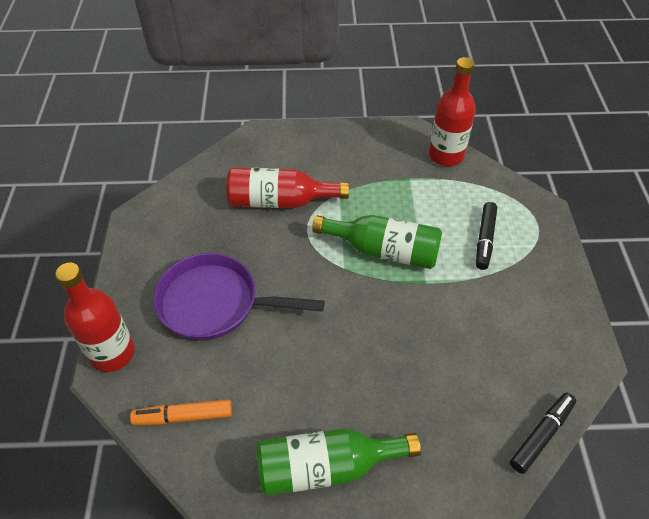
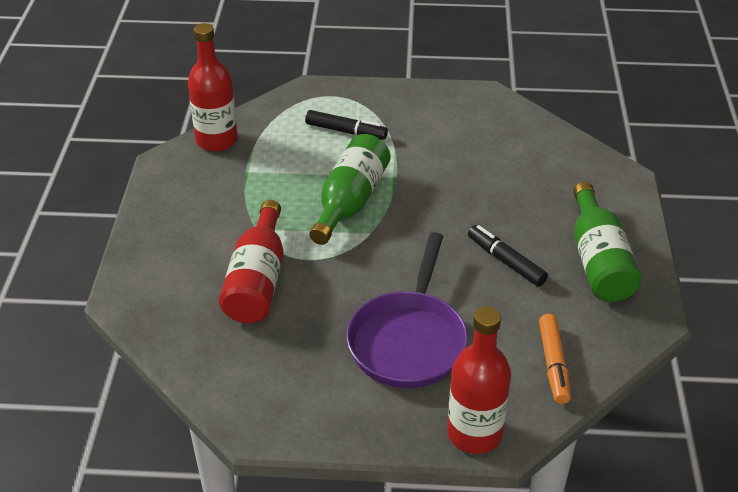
camera: 85 degrees left, 10 degrees down
(541, 435) = (559, 133): black marker -> black marker (506, 261)

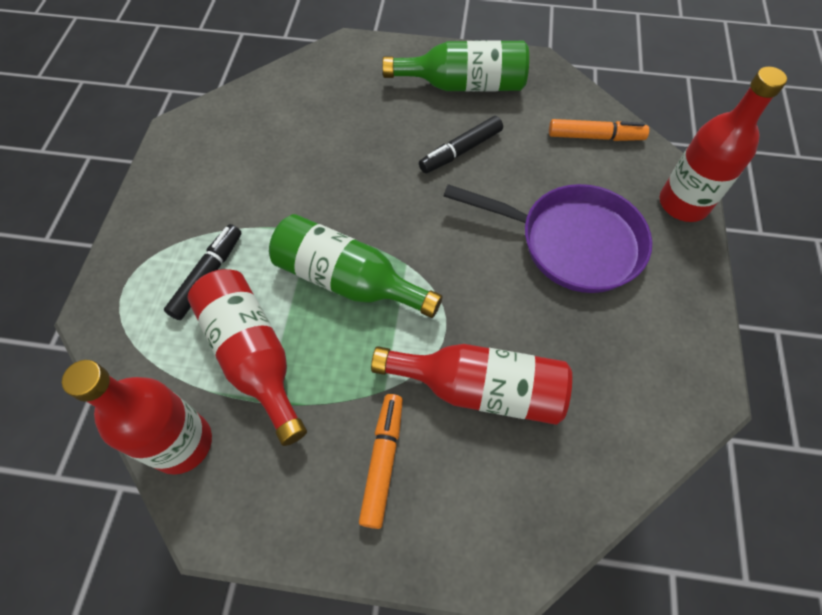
camera: 85 degrees left, 20 degrees up
(201, 232) = (382, 461): none -> orange marker
(281, 162) = (253, 356): none -> red bottle

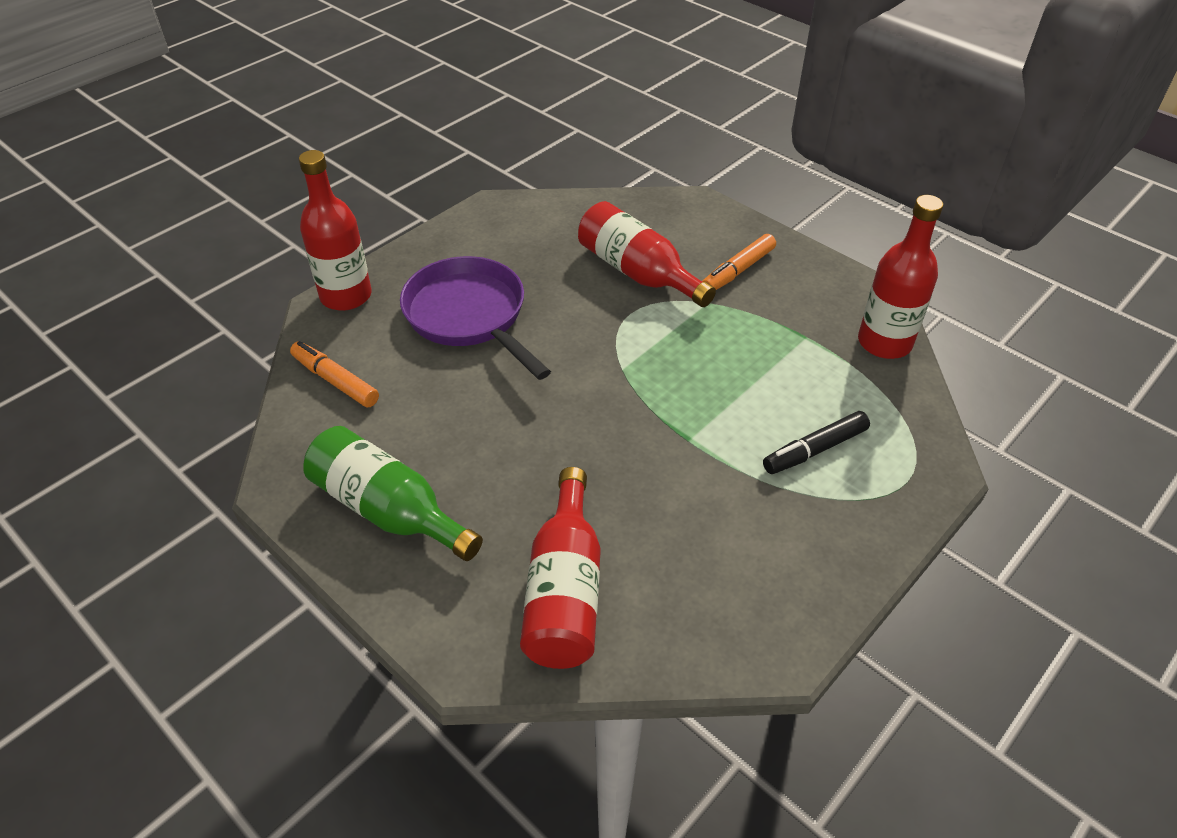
camera: 145 degrees left, 15 degrees down
(253, 356) = (801, 369): red bottle -> red bottle (564, 591)
(347, 280) = (684, 382): green bottle -> none
(461, 151) = (475, 437): black marker -> none

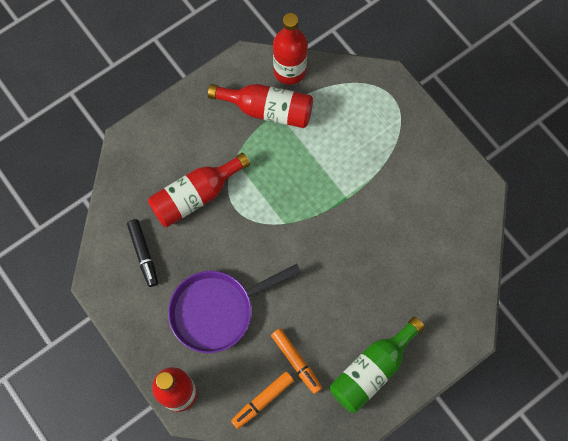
camera: 80 degrees left, 25 degrees up
(564, 591) = (437, 282): red bottle -> red bottle (268, 110)
(738, 270) = (207, 133): orange marker -> orange marker (296, 361)
(815, 450) = (364, 135): black marker -> black marker (143, 254)

